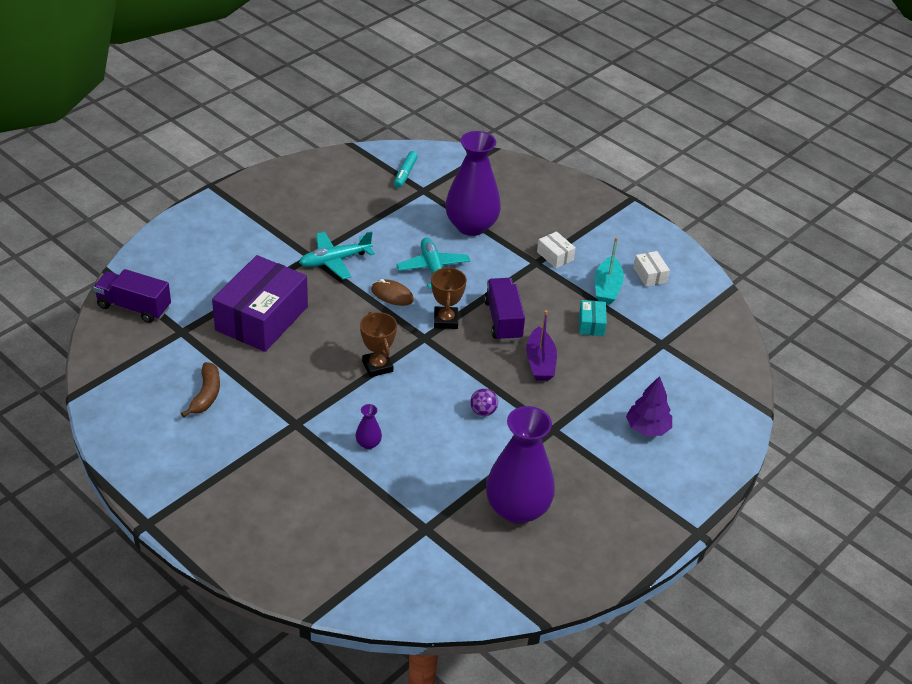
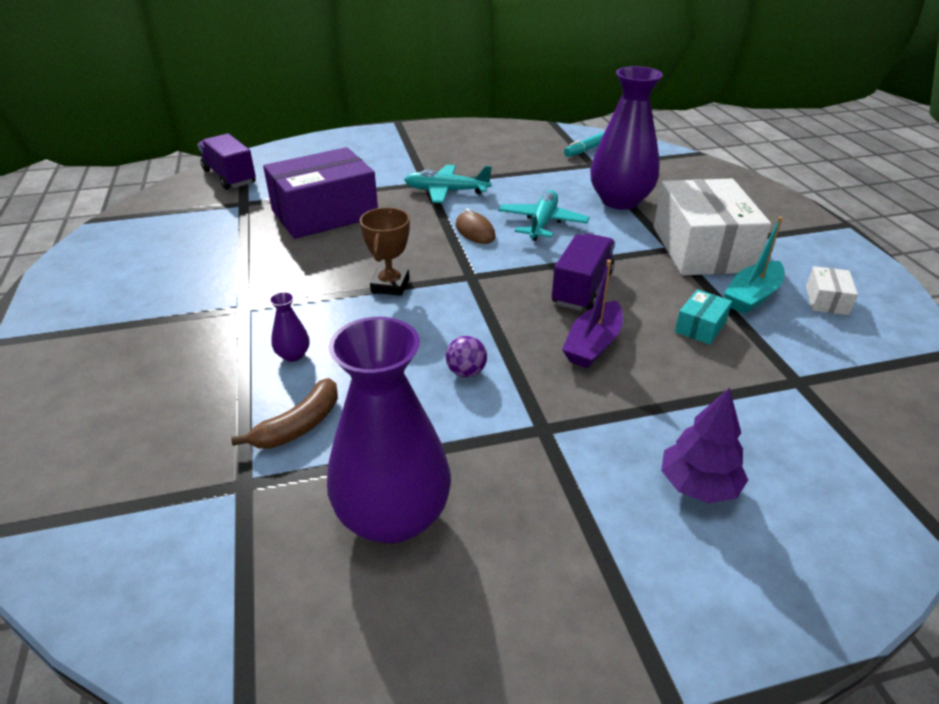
camera: 35 degrees right, 5 degrees down
(206, 395) = (196, 255): brown banana -> brown banana (299, 425)
(445, 320) = (511, 268): brown trophy -> none
(555, 256) = (702, 249): white box -> white box, size x2.38

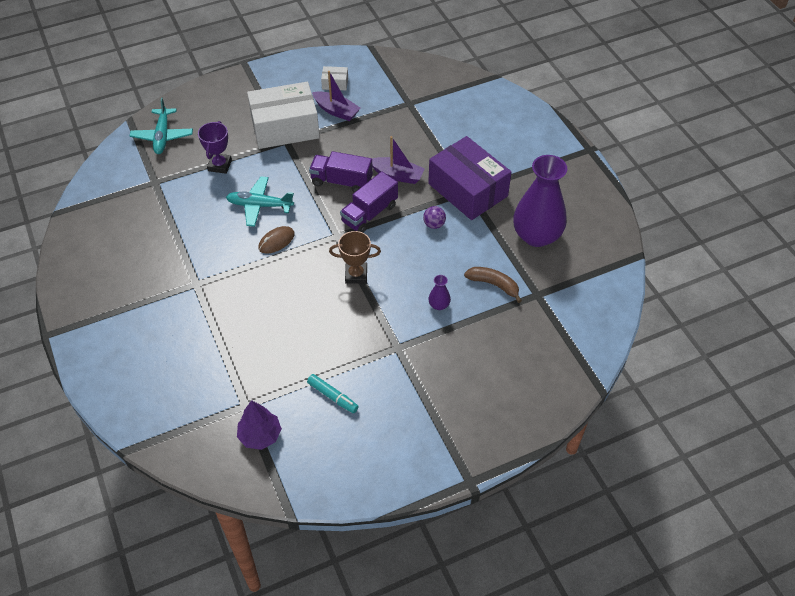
camera: 100 degrees left, 15 degrees up
(229, 177) = (192, 437): purple truck -> purple truck (369, 214)
(324, 213) = (259, 340): purple box -> purple box (467, 190)
(446, 191) = (211, 268): turquoise plane -> turquoise plane (162, 136)
(586, 150) = (124, 187): turquoise marker -> turquoise marker (332, 396)
(620, 201) = (220, 165): purple vase -> purple trophy
(698, 485) = (487, 140): purple tree -> purple tree (260, 435)
(700, 327) = (371, 133): turquoise box -> none
(752, 296) = (336, 111): turquoise boat -> purple boat

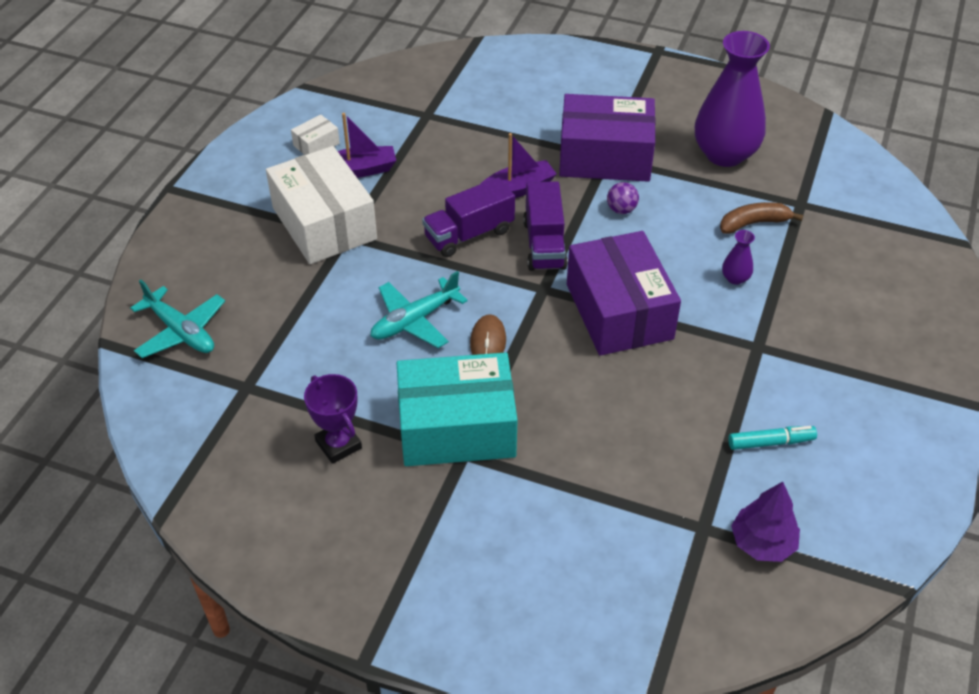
camera: 45 degrees left, 5 degrees down
(209, 270) = (457, 428): none -> turquoise box
(220, 165) = (304, 313): purple trophy -> purple trophy (338, 444)
(285, 127) = (324, 223): white box -> white box turned 60 degrees counterclockwise
(356, 275) = (619, 311): brown trophy -> purple box

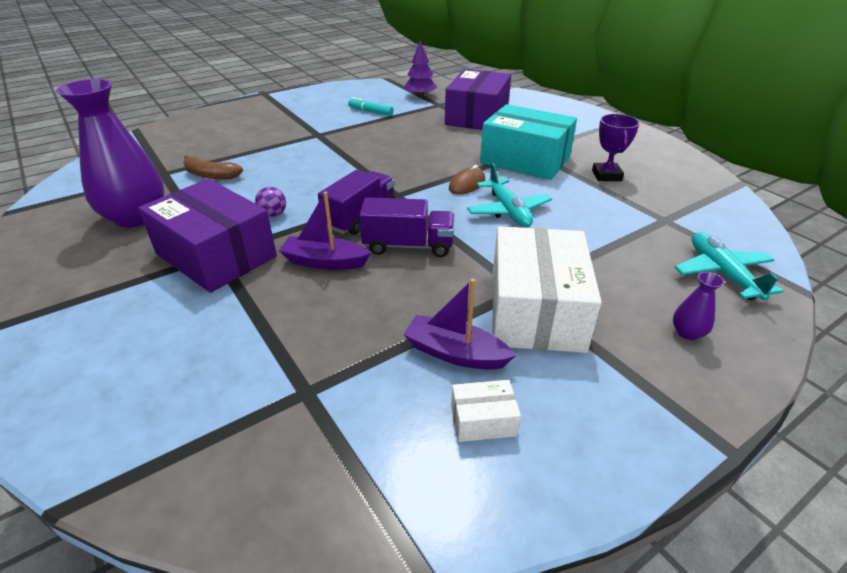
camera: 145 degrees left, 10 degrees down
(414, 320) = (508, 211): turquoise plane -> turquoise plane turned 75 degrees clockwise
(619, 311) = (366, 169): purple box -> purple box (477, 116)
(735, 278) = (275, 158): purple vase -> purple vase (687, 333)

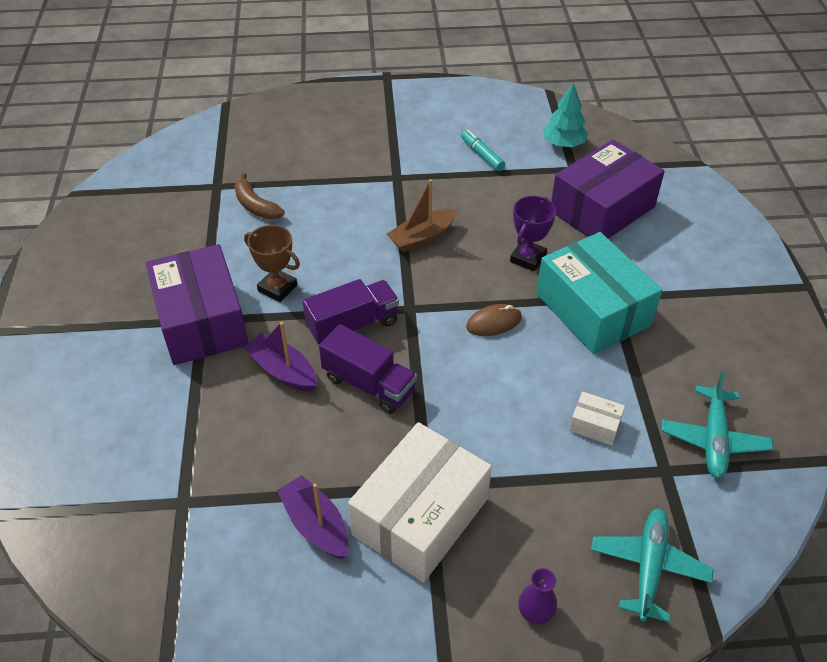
camera: 30 degrees right, 10 degrees up
(136, 217) = (164, 242): purple vase -> none
(273, 215) = (277, 288): purple ball -> brown trophy
(368, 158) = (422, 237): none -> brown boat
(420, 96) = (563, 144): purple tree -> turquoise tree
(483, 420) = (287, 596): white box -> white box (595, 425)
(508, 211) = (504, 381): turquoise plane -> turquoise plane (713, 439)
(606, 175) = (666, 374): purple trophy -> purple trophy (528, 258)

